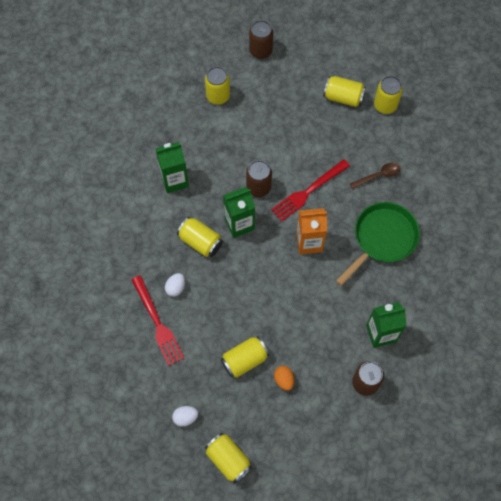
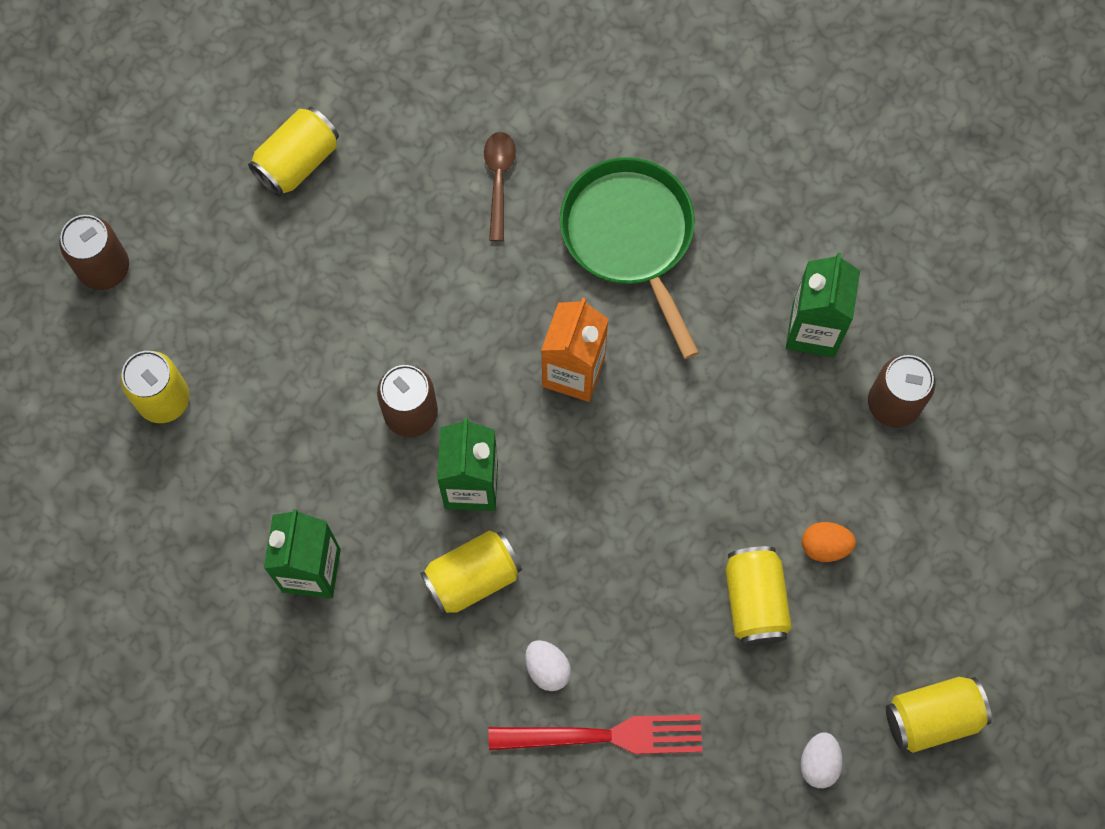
camera: 65 degrees left, 5 degrees up
(308, 192) = (467, 325): red fork -> none
(385, 105) = (356, 94): yellow can -> none

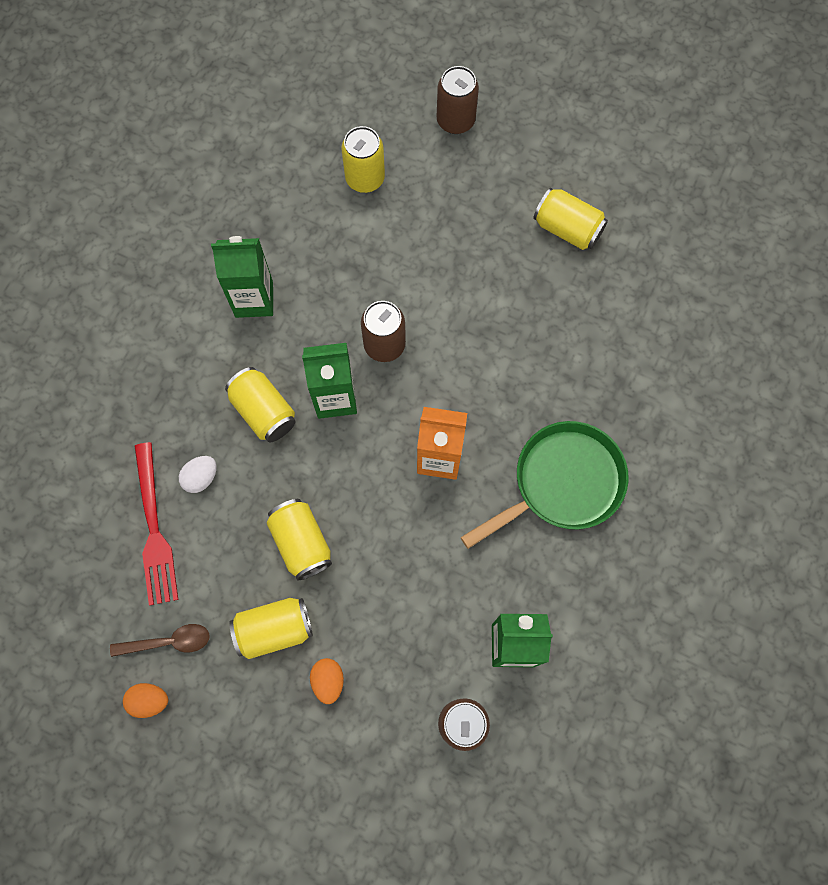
camera: 80 degrees right, 0 degrees up
(498, 180) = (586, 374): brown spoon -> brown spoon (168, 642)
(819, 763) = (149, 700): white egg -> orange egg
(932, 717) = (196, 792): yellow can -> yellow can (301, 543)

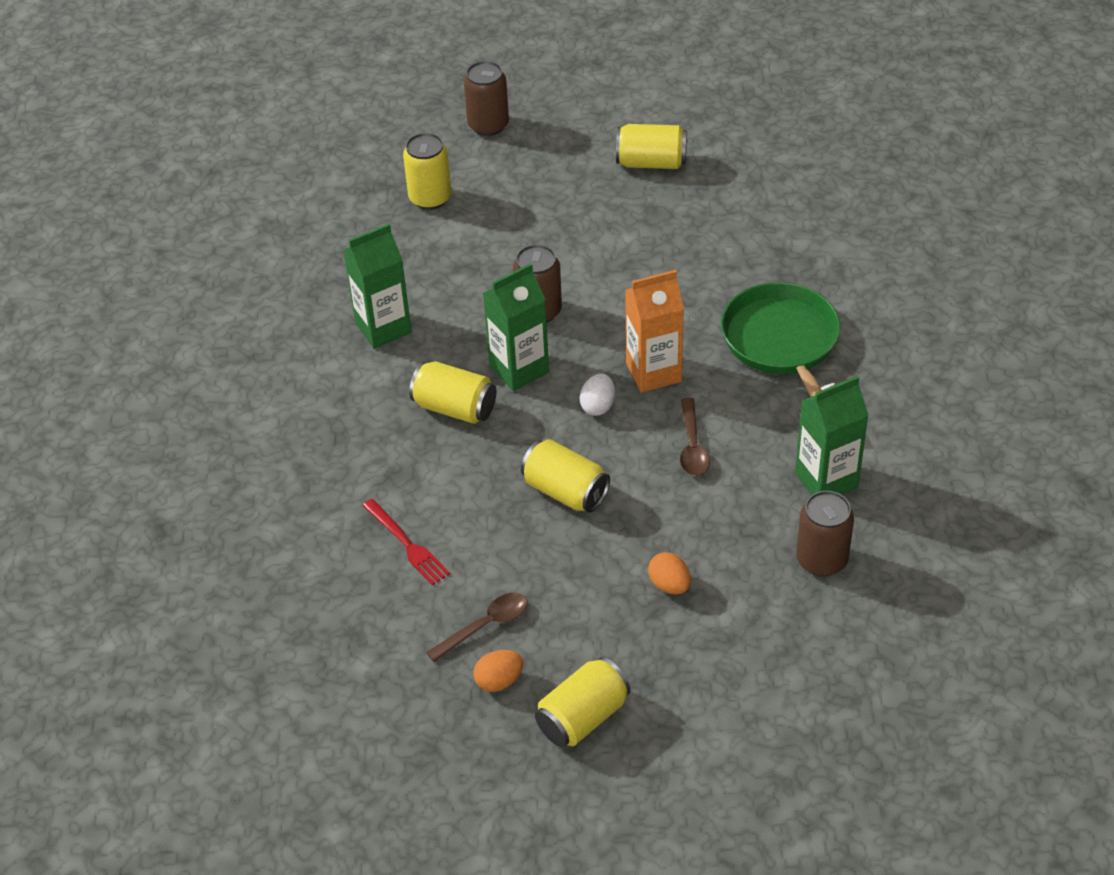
camera: 25 degrees left, 25 degrees down
(155, 530) = (408, 545): red fork -> red fork, size x0.67
(201, 478) = (427, 484): white egg -> white egg (598, 406)
(274, 629) = (587, 569): yellow can -> yellow can (583, 717)
(426, 551) = (692, 446): none -> brown spoon
(561, 483) = (782, 344): green pan -> green pan turned 45 degrees counterclockwise

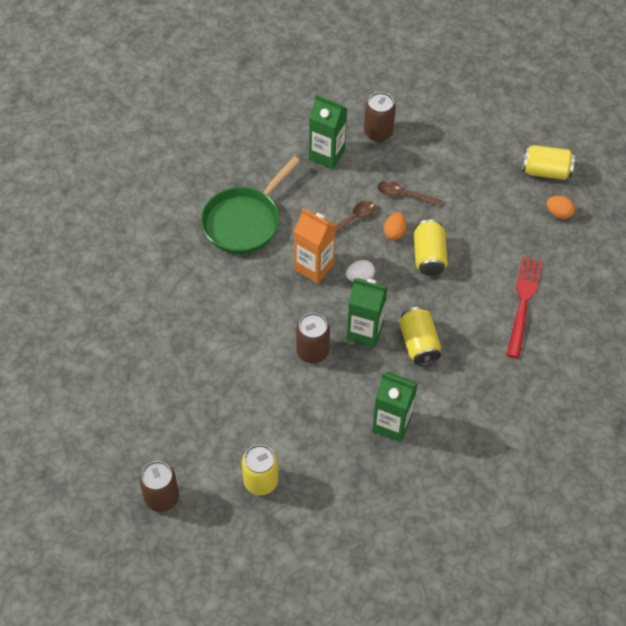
camera: 130 degrees left, 10 degrees up
(408, 545) = (523, 302): red fork -> red fork, size x1.50
(485, 626) = (536, 238): brown spoon -> brown spoon (404, 195)
(651, 162) = (133, 374): yellow can -> none
(669, 585) = (446, 181): orange egg -> orange egg (394, 232)

